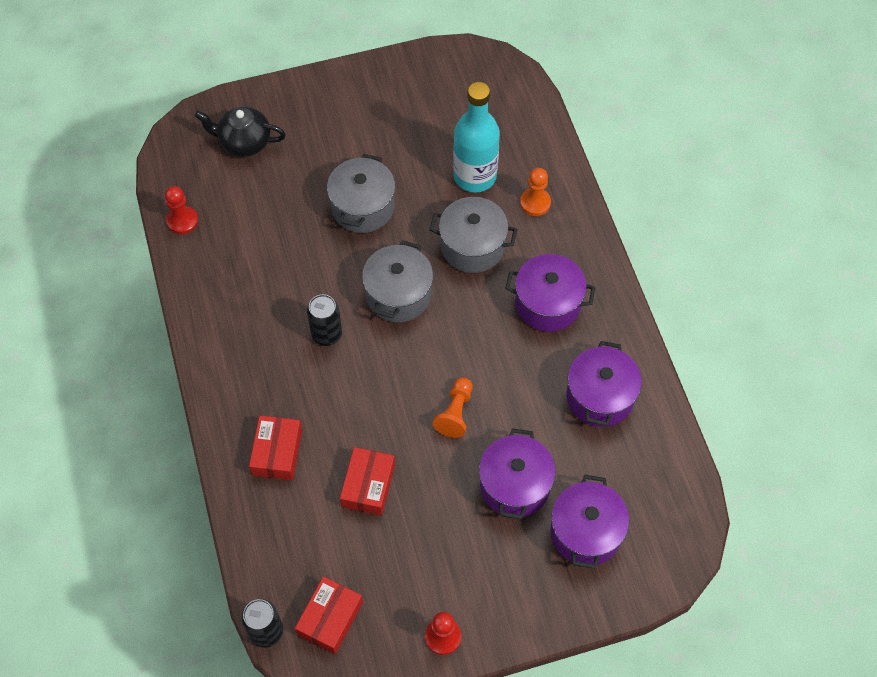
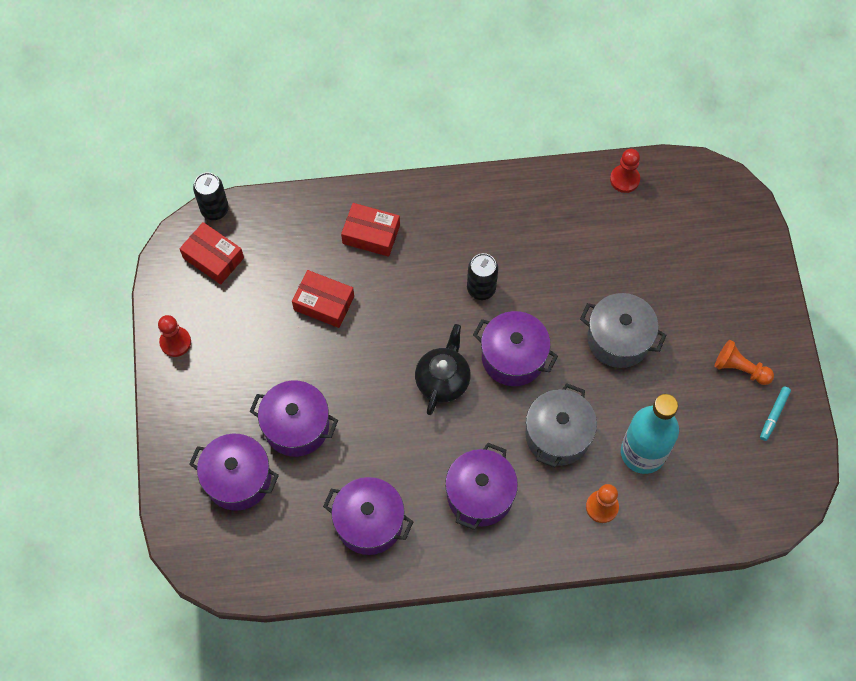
camera: 100 degrees right, 5 degrees up
(244, 142) = (710, 241): black teapot -> black teapot (443, 380)
(398, 295) = (513, 357): grey pot -> purple pot
(416, 81) = (774, 415): none -> turquoise marker
(455, 413) = (379, 387): orange pawn -> orange pawn (740, 368)

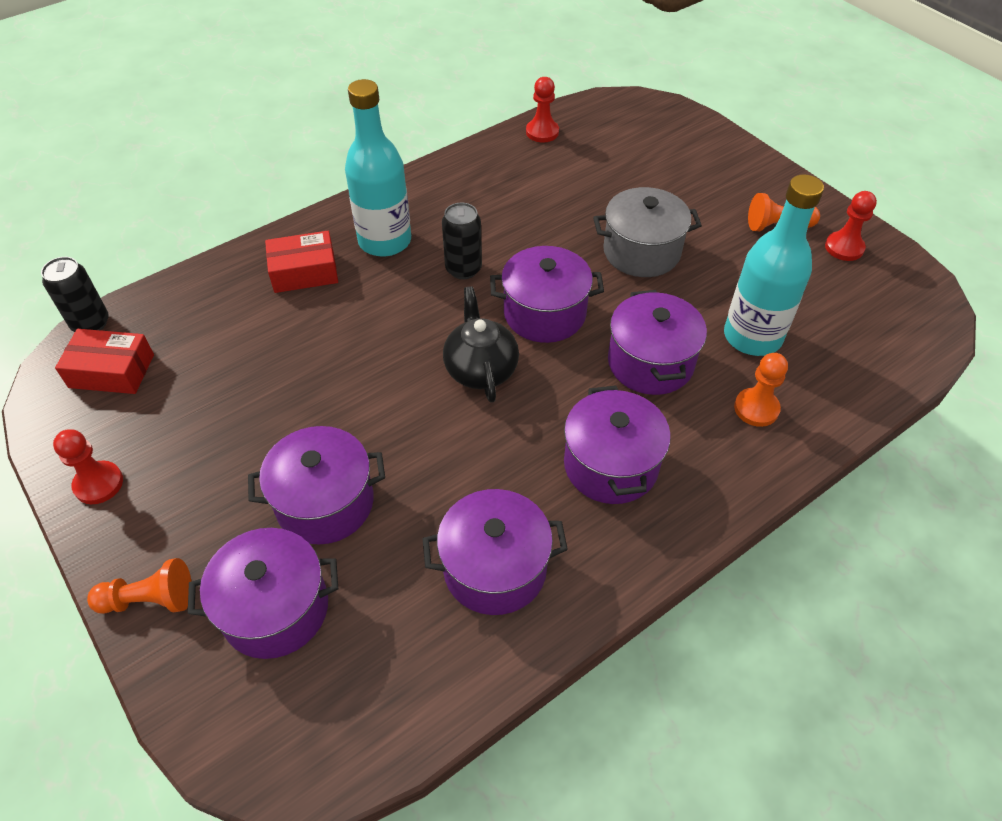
camera: 30 degrees left, 15 degrees down
(175, 436) = (150, 599): none -> orange pawn
(324, 303) = (285, 357): red box -> none
(440, 234) = (385, 241): none -> turquoise bottle
(557, 435) = (650, 362): grey pot -> purple pot
(774, 415) = (844, 247): turquoise marker -> red pawn

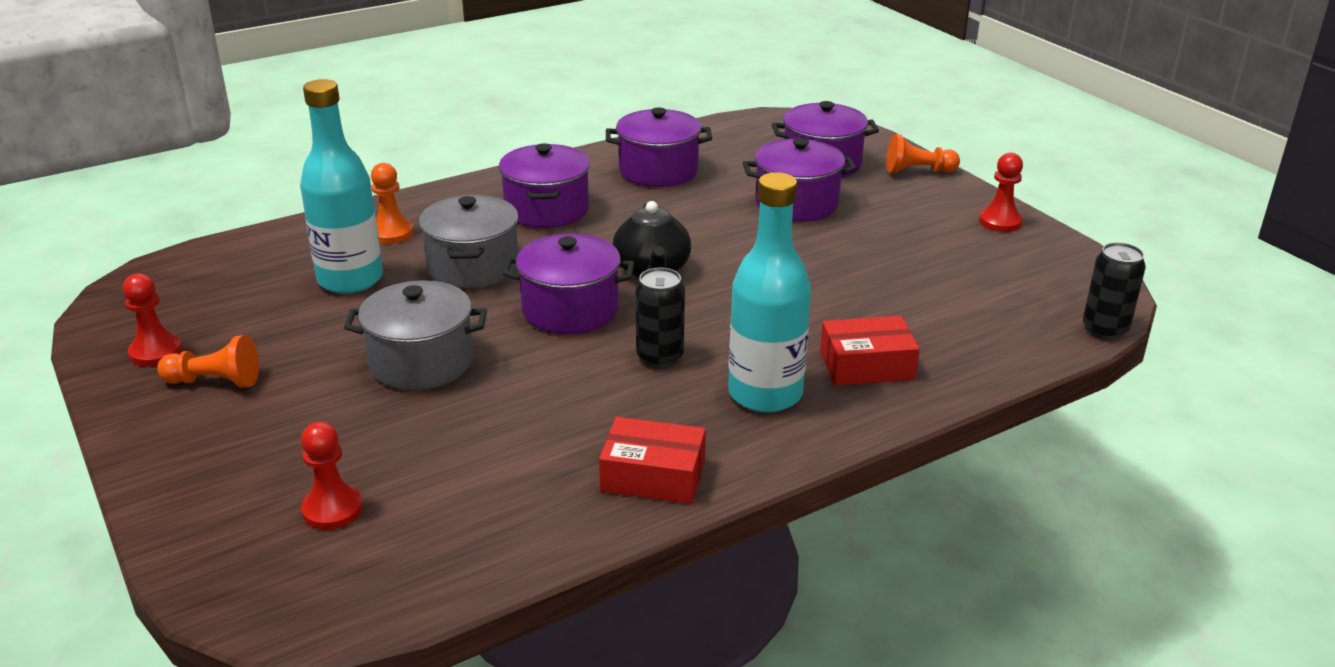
camera: 175 degrees left, 20 degrees down
(112, 371) = (1046, 289): red box -> red box (653, 476)
(542, 132) = (488, 554): red pawn -> red pawn (332, 509)
(650, 362) = (473, 267): purple pot -> grey pot

